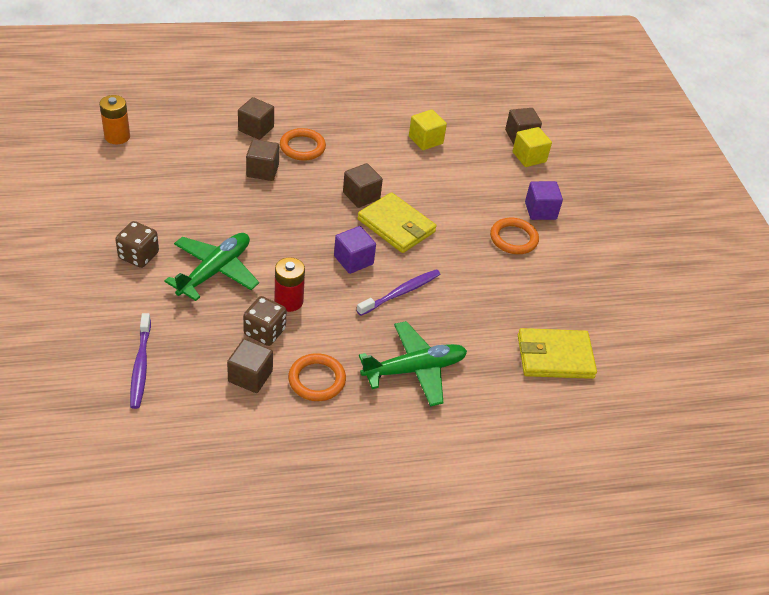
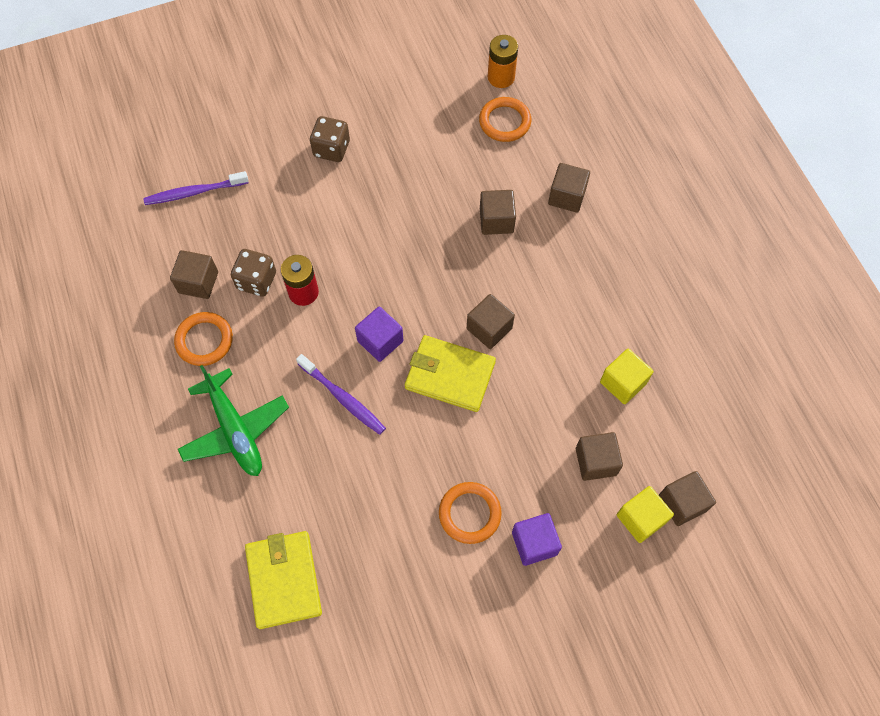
camera: 85 degrees right, 20 degrees up
(215, 271) = (328, 217): green plane -> none
(302, 147) = (553, 250): orange ring -> orange ring (504, 122)
(396, 226) = (450, 375): yellow wallet -> yellow wallet turned 75 degrees clockwise
(484, 167) = (596, 461): none -> brown cube

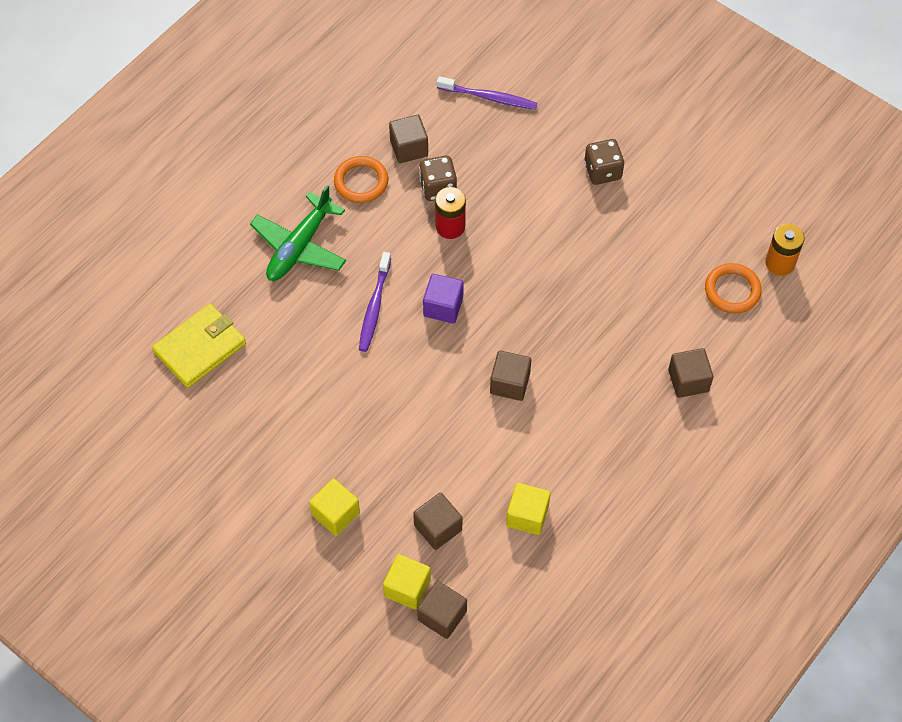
camera: 60 degrees right, 5 degrees down
(194, 192) = (489, 97): purple toothbrush -> purple toothbrush turned 150 degrees clockwise
(450, 375) = (446, 375): yellow wallet -> none
(469, 513) = (332, 452): orange ring -> none
(496, 220) = (621, 336): brown cube -> none
(534, 543) = (335, 514): purple cube -> yellow cube

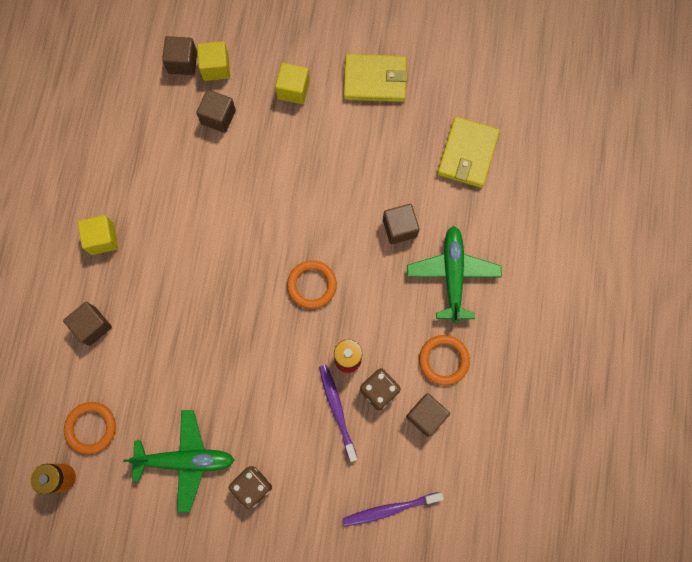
camera: 150 degrees right, 15 degrees up
(239, 476) = (375, 80): none -> yellow wallet
(374, 306) = (363, 256): purple toothbrush -> purple toothbrush (337, 410)
(443, 307) = (312, 285): purple cube -> orange ring
(510, 383) = (226, 250): brown cube -> brown cube (399, 228)
(527, 515) = (161, 158): yellow cube -> yellow cube (102, 239)
(653, 220) = (185, 460): none -> green plane

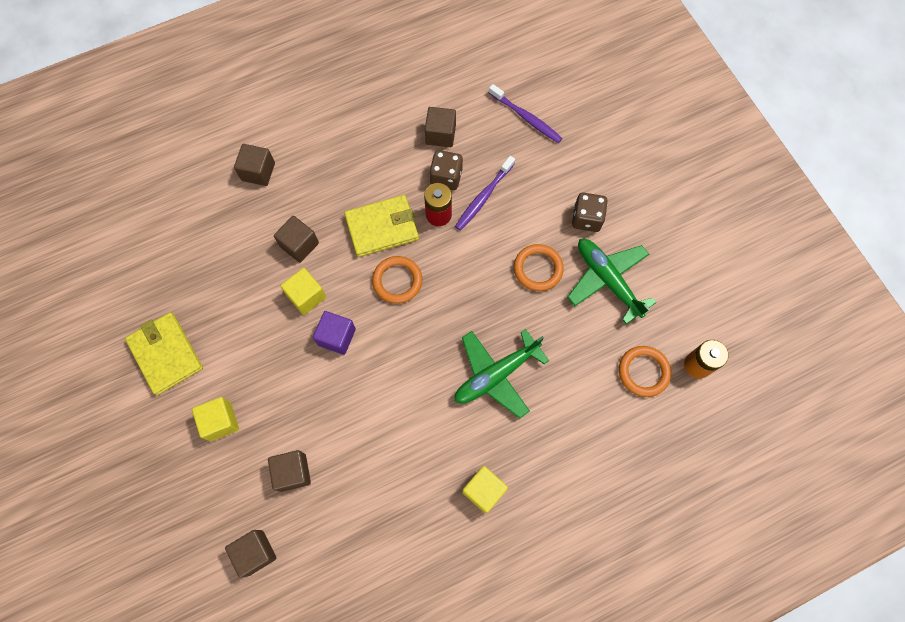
camera: 125 degrees left, 5 degrees down
(92, 326) = (565, 437): brown cube -> brown cube (258, 172)
(216, 68) = (241, 514): yellow cube -> yellow cube (306, 296)
(298, 209) = (337, 337): none -> purple cube
(443, 360) = (388, 147): orange ring -> orange ring (538, 269)
(452, 275) = (313, 181): green plane -> green plane (496, 375)
(467, 154) = (194, 233): yellow wallet -> yellow wallet (382, 227)

